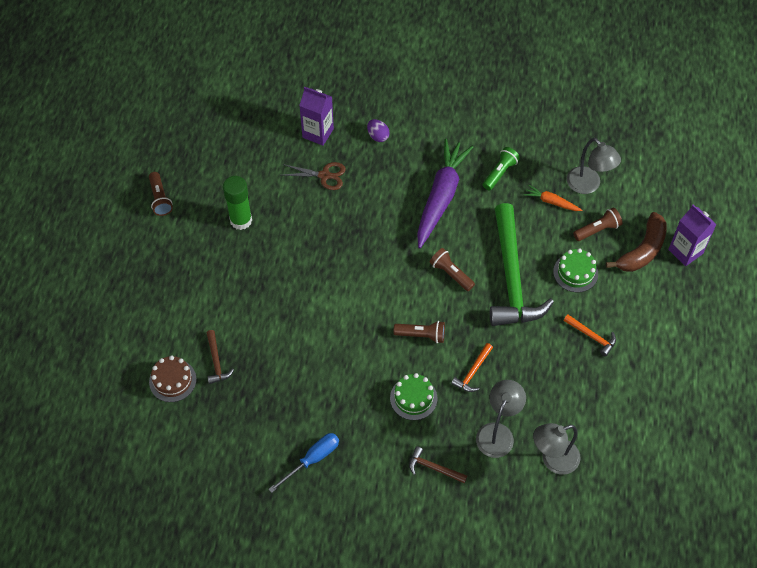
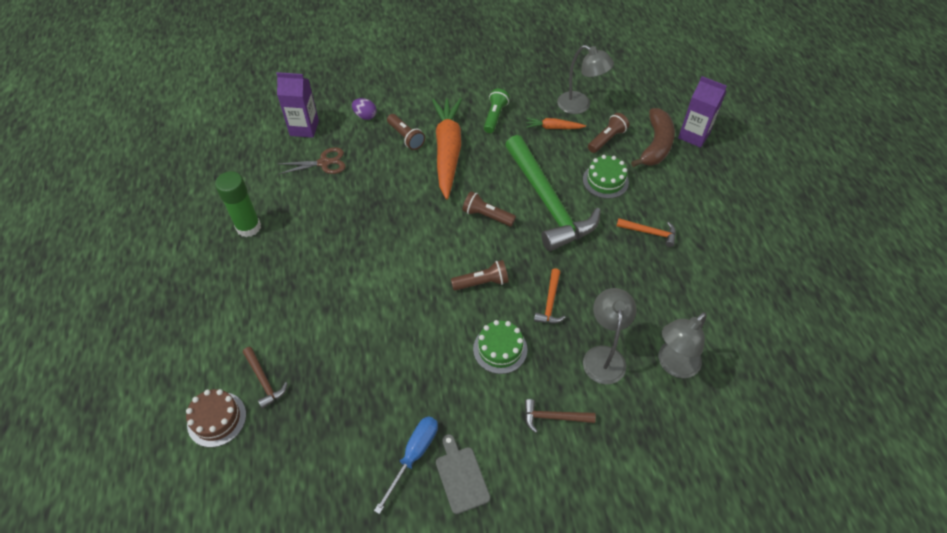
camera: 20 degrees left, 5 degrees down
(160, 199) = (152, 231): brown flashlight -> brown flashlight (406, 137)
(343, 487) = (461, 476): none -> grey cutting board
(441, 197) = (448, 151): purple carrot -> orange carrot

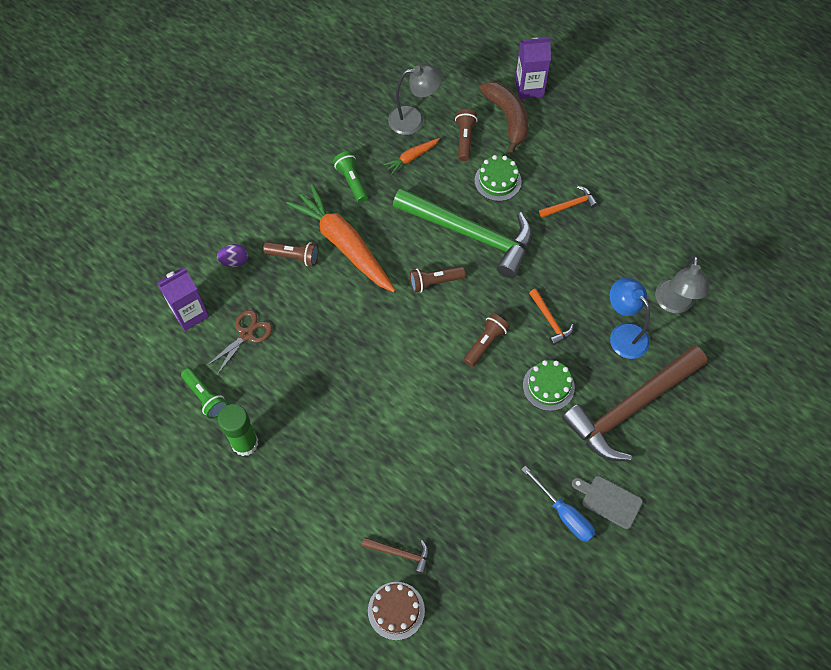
camera: 40 degrees left, 10 degrees up
(257, 182) = (205, 397): none -> green flashlight
(414, 456) = (564, 514): blue screwdriver -> blue screwdriver turned 150 degrees clockwise
(553, 417) = (630, 408): brown hammer -> brown hammer, size x2.45
(604, 356) = (623, 334): grey lamp -> blue lamp

